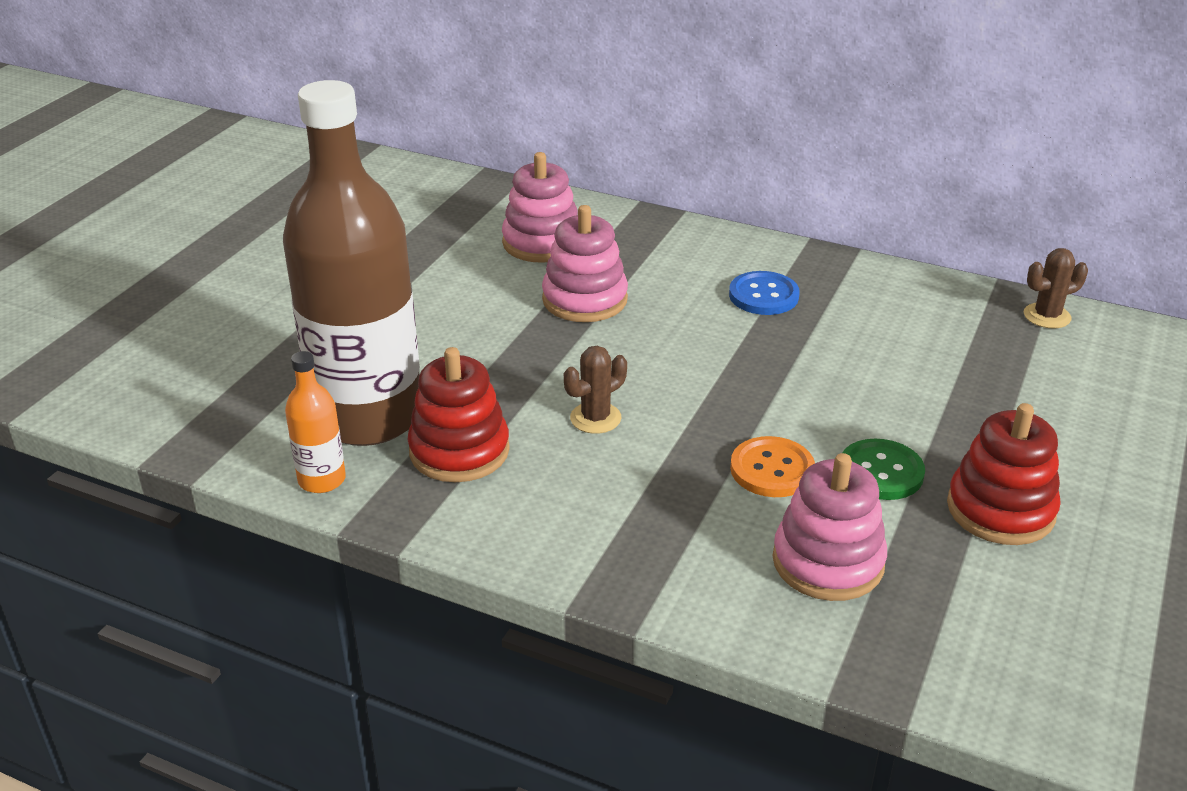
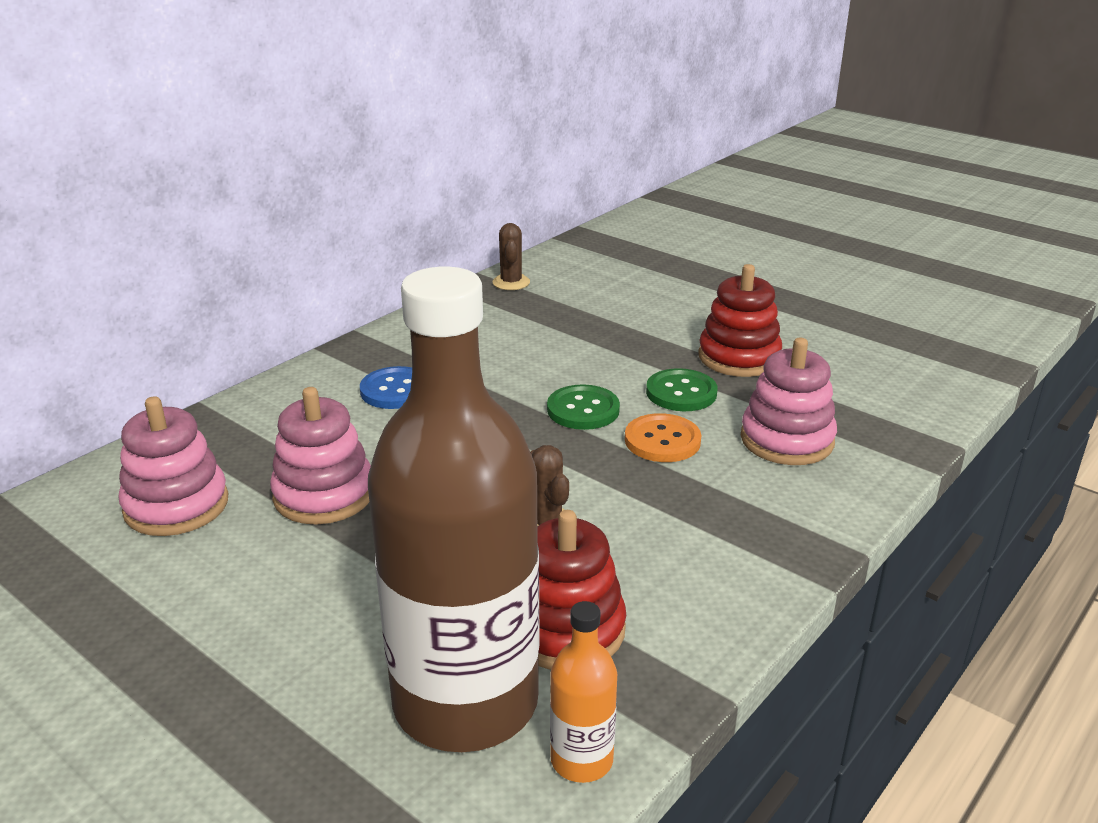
camera: 75 degrees left, 5 degrees down
(800, 409) = (583, 410): none -> green button

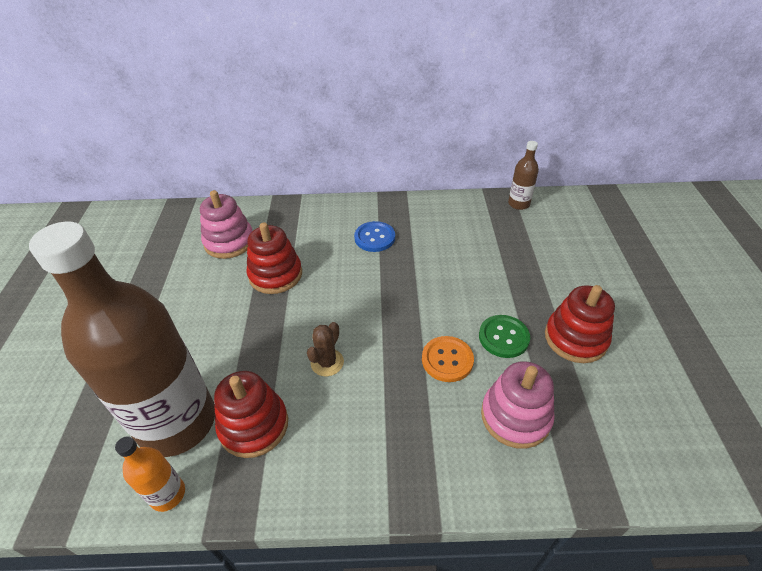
camera: 50 degrees right, 15 degrees up
(324, 495) = (275, 275): pink stacking toy -> red stacking toy
(511, 282) = (518, 204): brown cactus -> brown bottle
(583, 410) = (437, 310): green button -> none

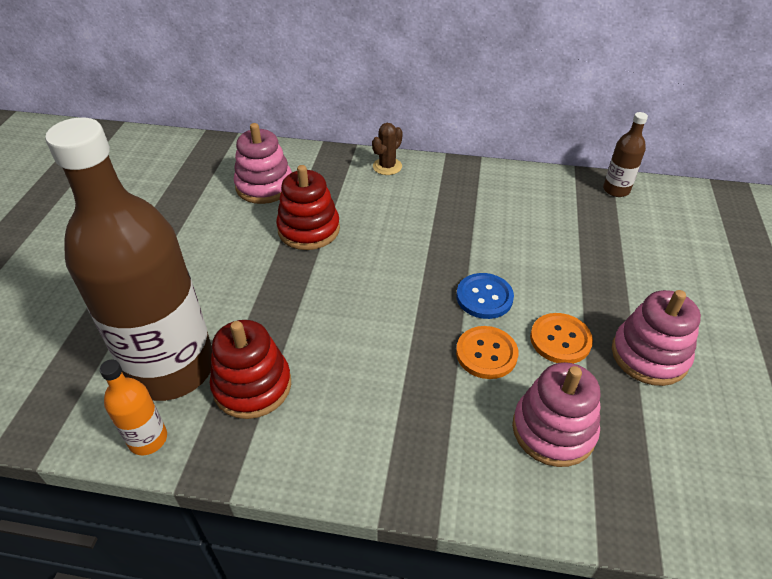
camera: 10 degrees right, 0 degrees up
(327, 362) = (347, 333): brown cactus -> brown cactus (387, 166)
(374, 238) = (431, 205): blue button -> blue button (484, 297)
(503, 337) = (560, 340): green button -> orange button
(575, 338) = (649, 355): red stacking toy -> pink stacking toy

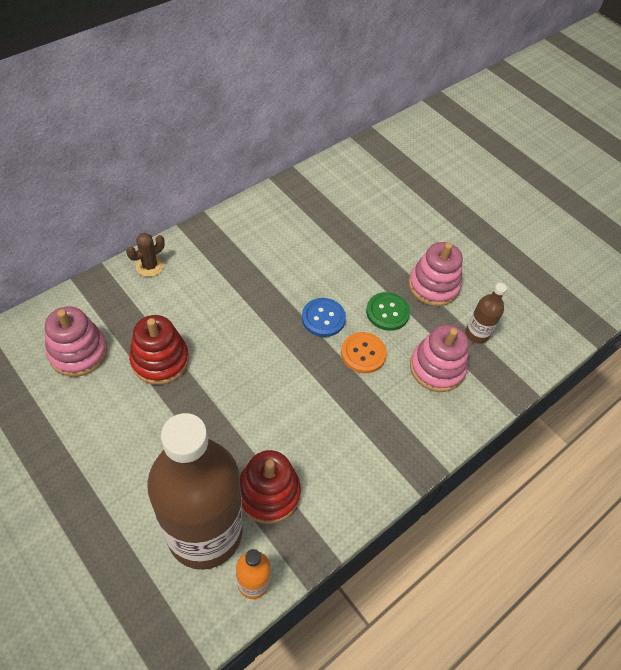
camera: 55 degrees left, 10 degrees up
(387, 166) = (150, 266): brown cactus -> brown cactus turned 60 degrees clockwise
(560, 340) = (387, 312): orange button -> green button
(616, 190) = (311, 181): brown bottle -> brown bottle (476, 334)

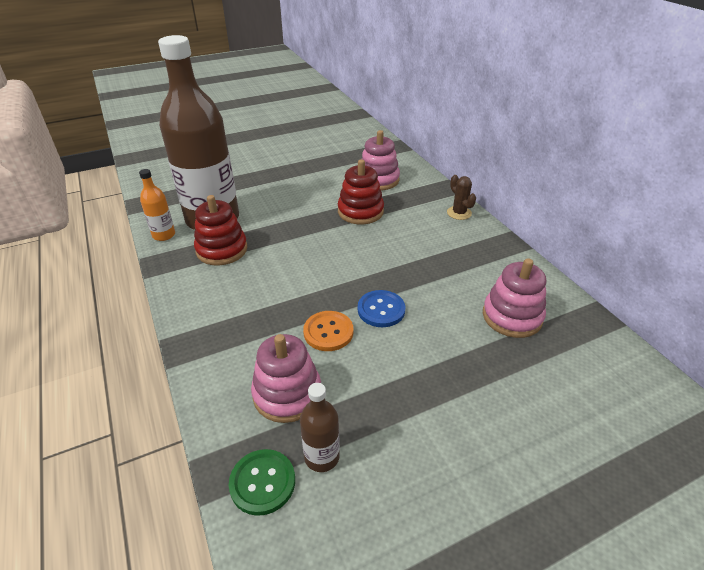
camera: 110 degrees right, 15 degrees down
(387, 312) = (378, 366): green button -> green button (262, 482)
(433, 286) = (412, 428): pink stacking toy -> pink stacking toy (512, 316)

